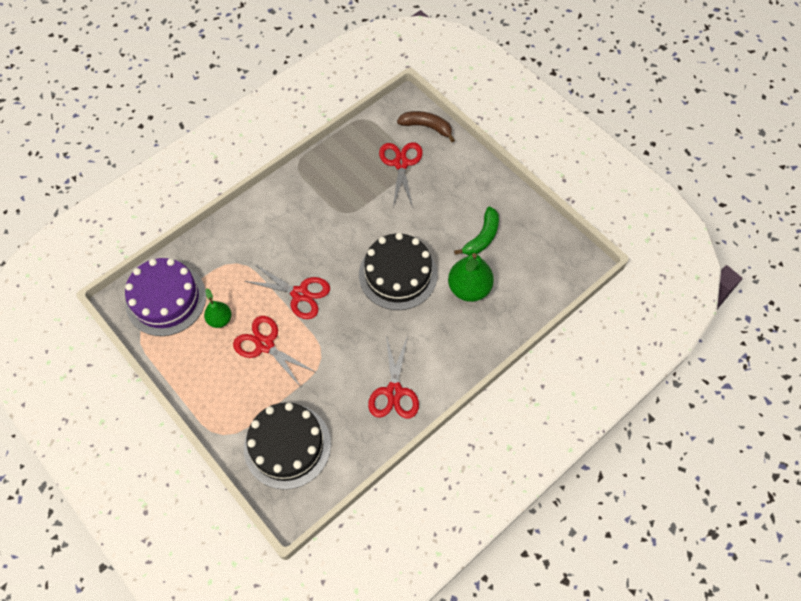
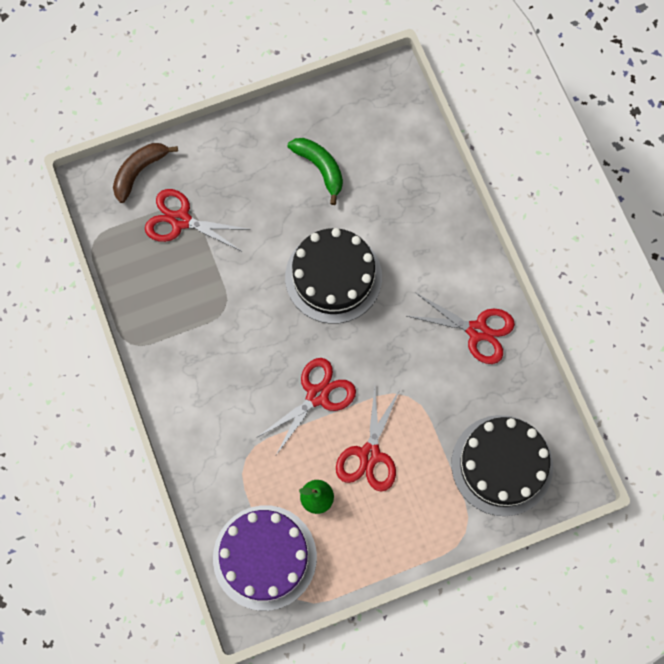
camera: 70 degrees left, 10 degrees up
(265, 344) = (369, 454): red scissors -> red scissors turned 45 degrees counterclockwise
(469, 288) = (380, 207): green pear -> none

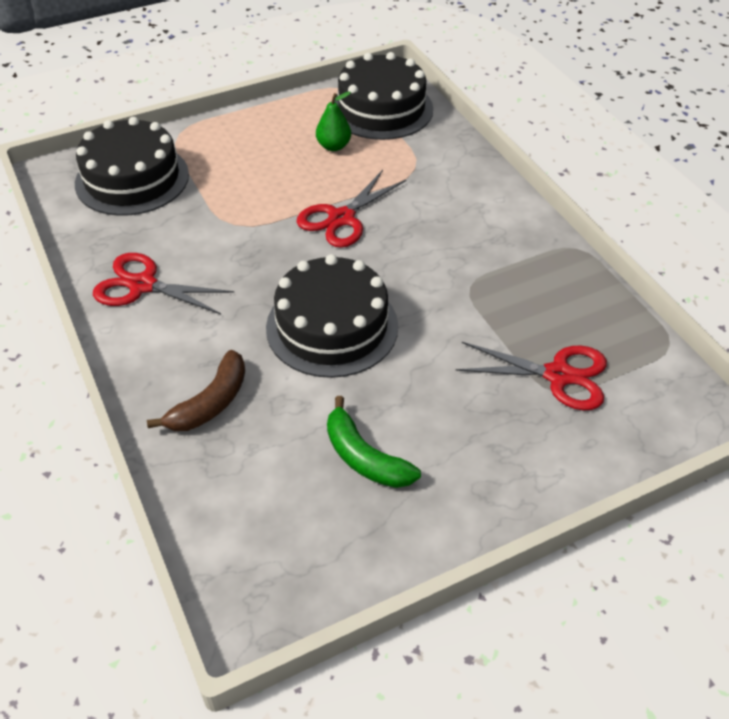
camera: 175 degrees right, 25 degrees down
(139, 172) = (642, 432): brown banana -> brown banana (210, 403)
(264, 557) = (381, 109): purple cake -> black cake
(369, 454) = (279, 178): red scissors -> none

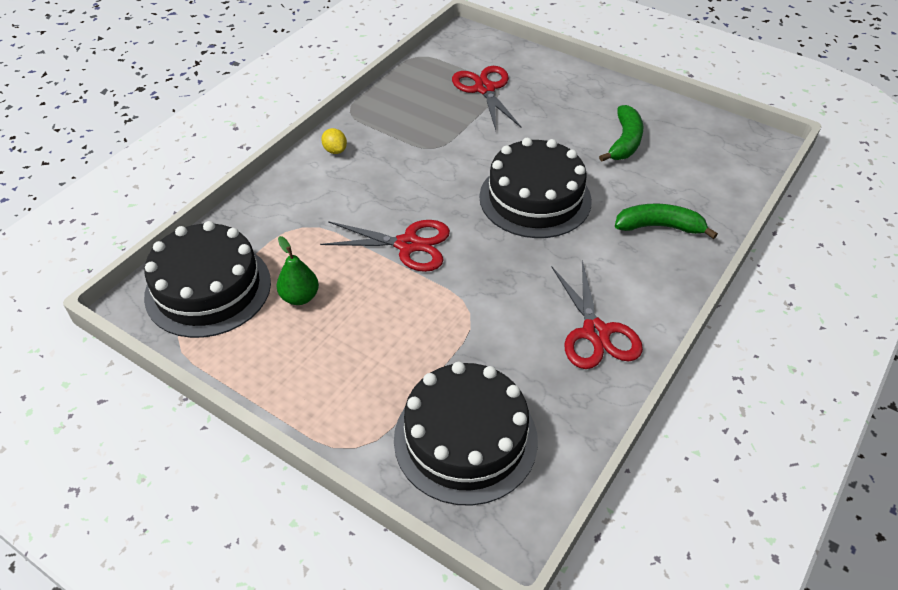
camera: 120 degrees left, 0 degrees up
(210, 403) = (659, 227): brown banana -> green banana
(512, 217) = (335, 150): none -> yellow lemon

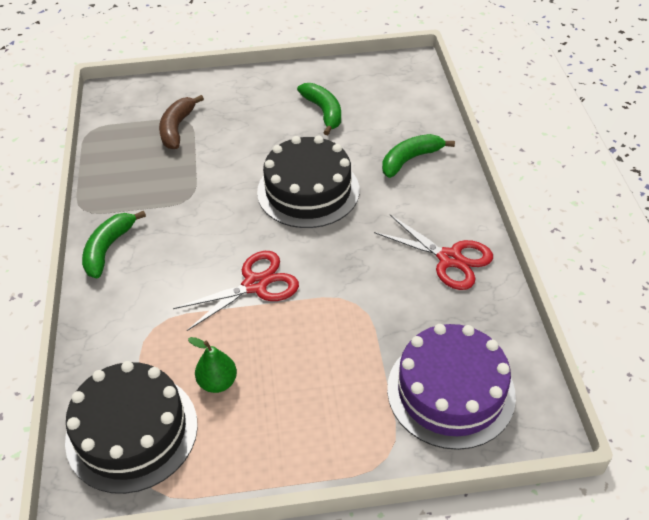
camera: 40 degrees left, 0 degrees up
(335, 150) = (108, 248): yellow lemon -> green banana
(465, 439) = (450, 391): black cake -> purple cake
(485, 89) = (177, 128): red scissors -> brown banana

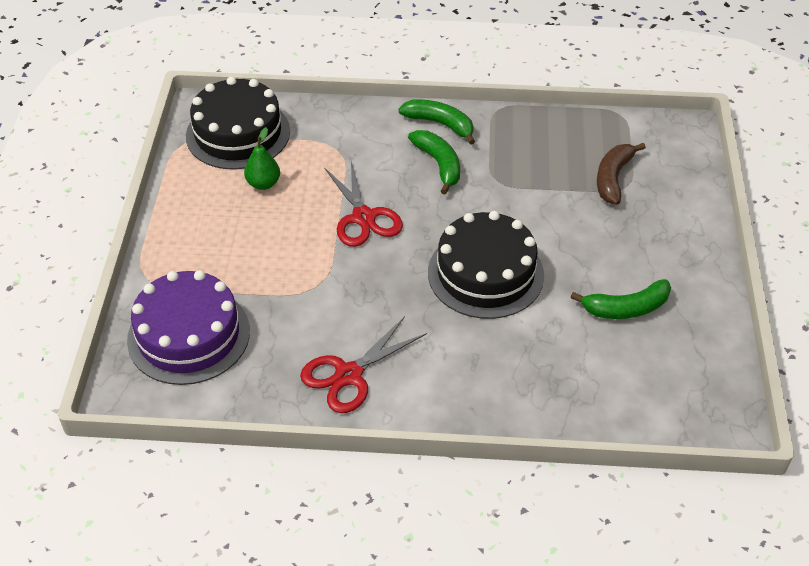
camera: 100 degrees right, 0 degrees up
(177, 128) = (613, 178): brown banana -> brown banana turned 90 degrees counterclockwise
(410, 159) = (519, 376): green banana -> green banana (439, 164)

